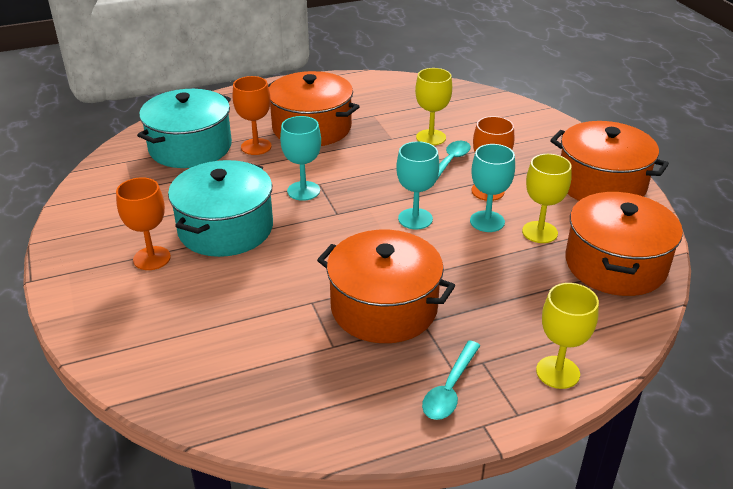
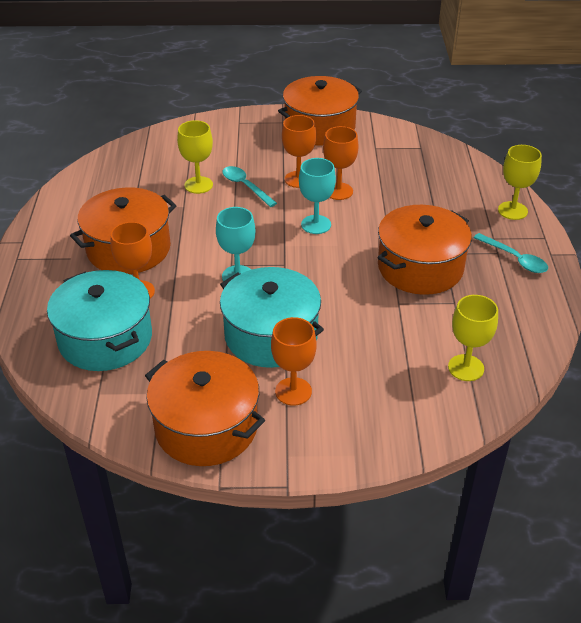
camera: 70 degrees left, 5 degrees up
(487, 221) = (338, 191): turquoise goblet -> orange goblet
(539, 232) = (364, 172): yellow goblet -> yellow goblet (466, 368)
(615, 264) = (416, 153): orange pot -> orange pot (206, 426)

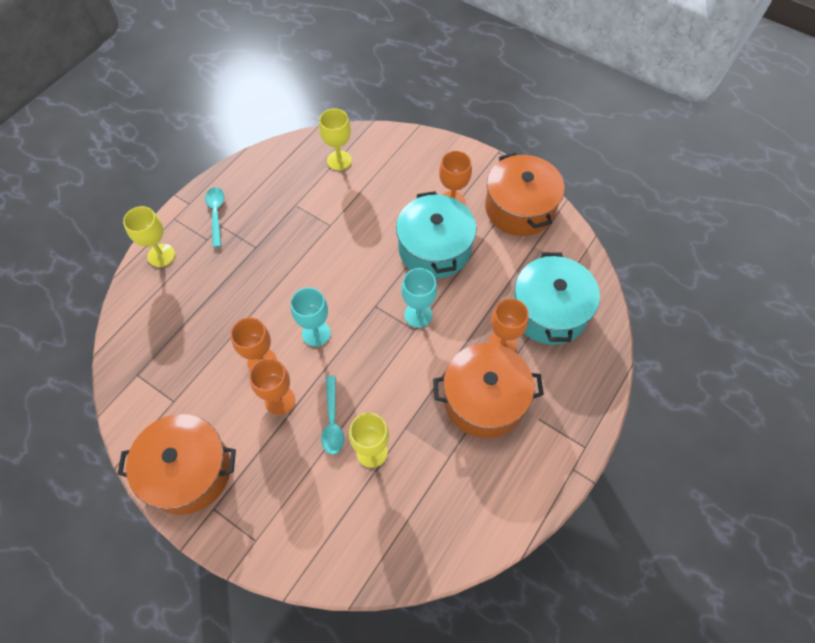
camera: 145 degrees left, 20 degrees up
(420, 267) = (285, 245): orange pot -> none

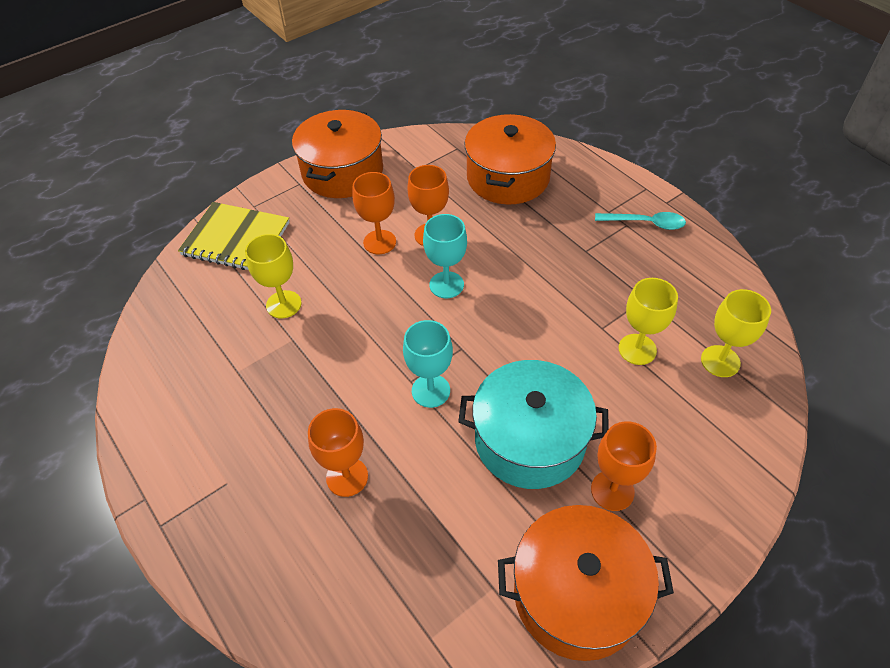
camera: 110 degrees right, 10 degrees down
(161, 255) = (596, 174): yellow goblet -> yellow goblet (637, 349)
(305, 535) = (236, 239): none -> yellow notebook
(332, 422) = (334, 279): turquoise spoon -> none
(484, 399) = (283, 429): orange pot -> orange pot (508, 177)
(549, 311) = (369, 562): turquoise pot -> none

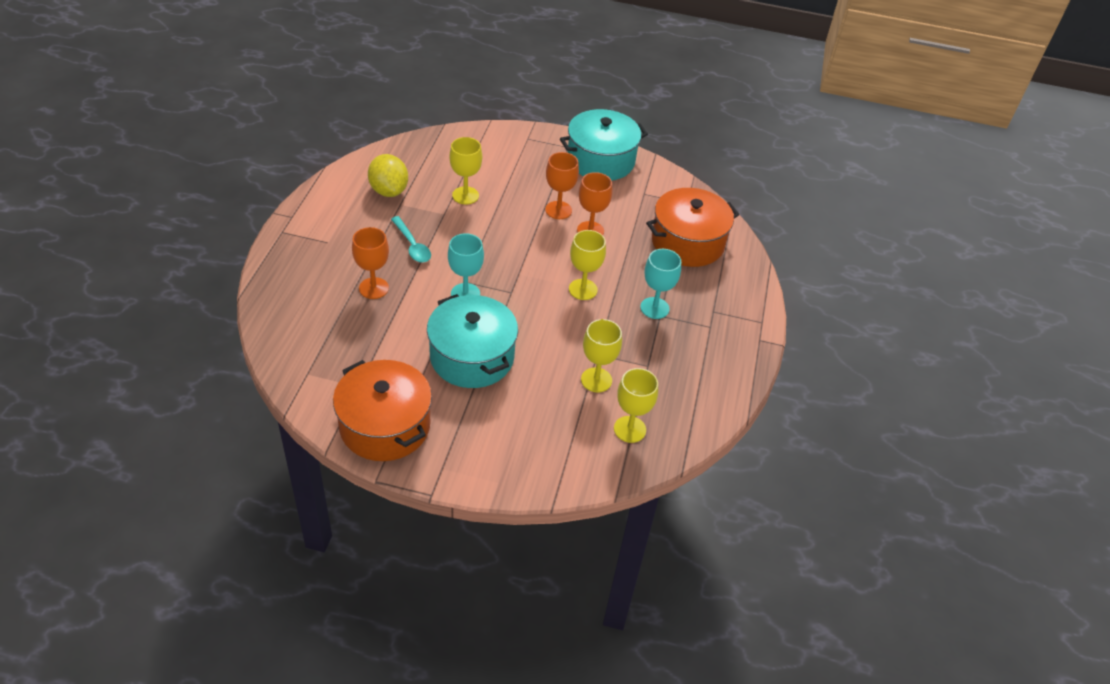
camera: 45 degrees right, 5 degrees down
(205, 370) = (389, 191): none -> yellow lemon
(236, 239) = (493, 146): yellow notebook -> none
(342, 172) = (600, 160): orange pot -> turquoise pot
(446, 285) = (555, 259): turquoise goblet -> turquoise goblet (654, 308)
(506, 287) = (583, 289): none -> yellow goblet
(612, 490) = (470, 413): orange goblet -> none
(646, 223) = (723, 336): turquoise spoon -> turquoise spoon (412, 246)

